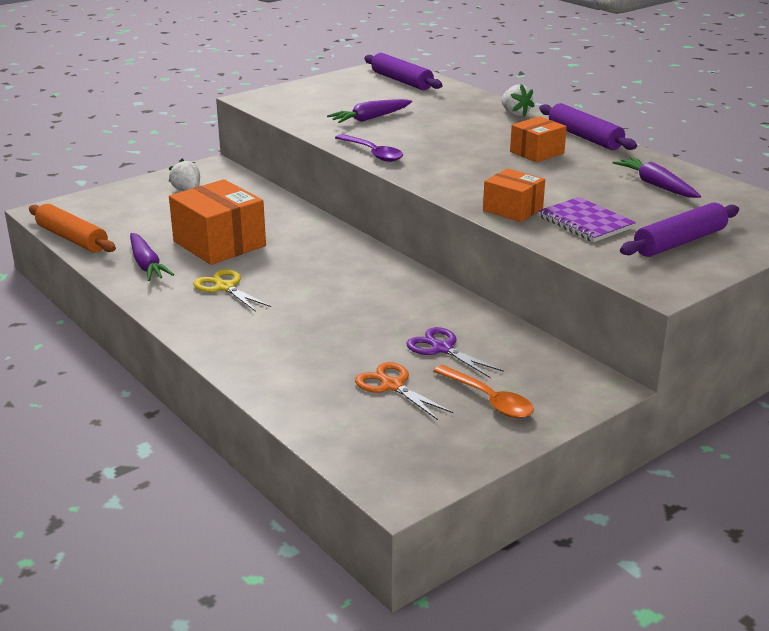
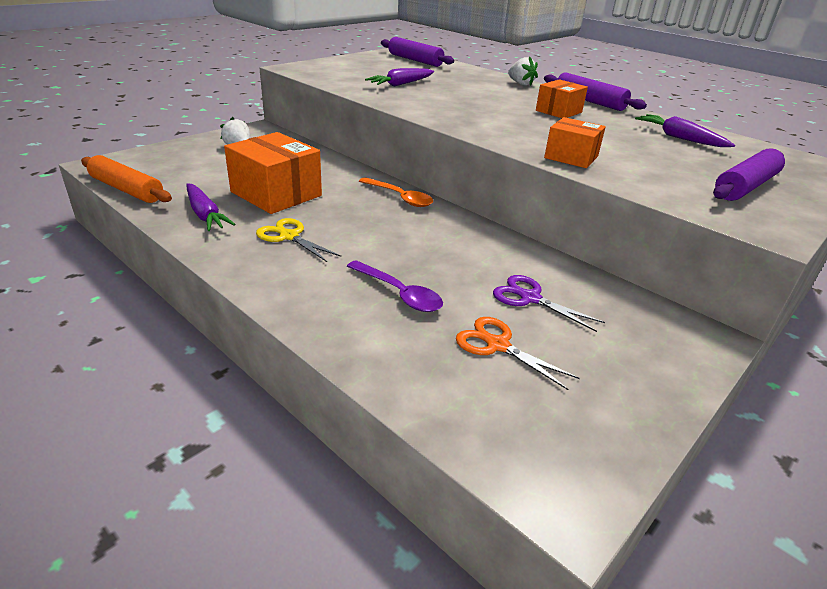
camera: 10 degrees left, 5 degrees up
(372, 153) = (415, 109): purple spoon -> purple spoon (399, 293)
(488, 400) = (606, 359): orange spoon -> orange spoon (400, 197)
(585, 222) = (645, 168): purple notebook -> none

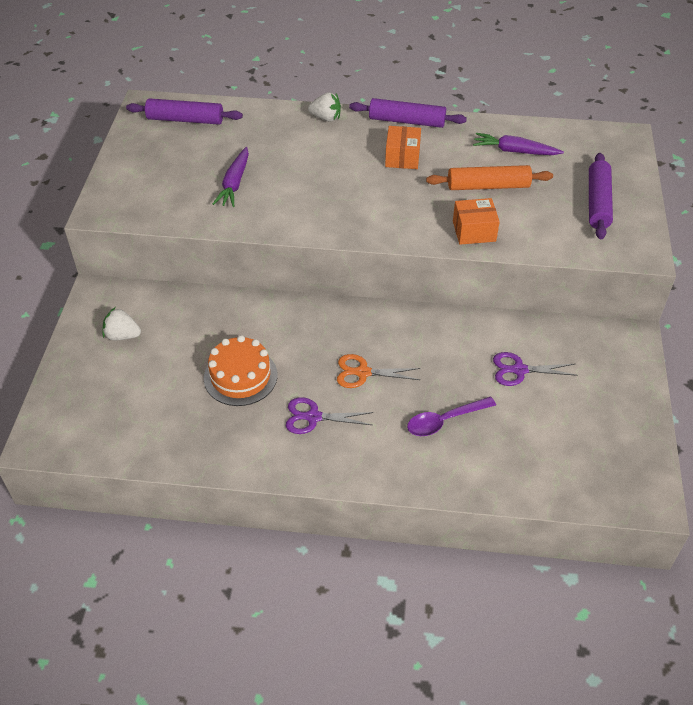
camera: 35 degrees left, 15 degrees up
(127, 189) = (116, 454): orange rolling pin -> orange rolling pin (488, 186)
(205, 215) = (222, 437): purple carrot -> none
(276, 194) = (240, 376): orange box -> orange cake
(289, 236) = (313, 417): yellow scissors -> purple scissors
(399, 293) = (445, 421): purple spoon -> purple spoon turned 150 degrees clockwise
(400, 197) = (335, 317): orange spoon -> none
(497, 345) = (538, 424): orange scissors -> orange scissors (363, 372)

